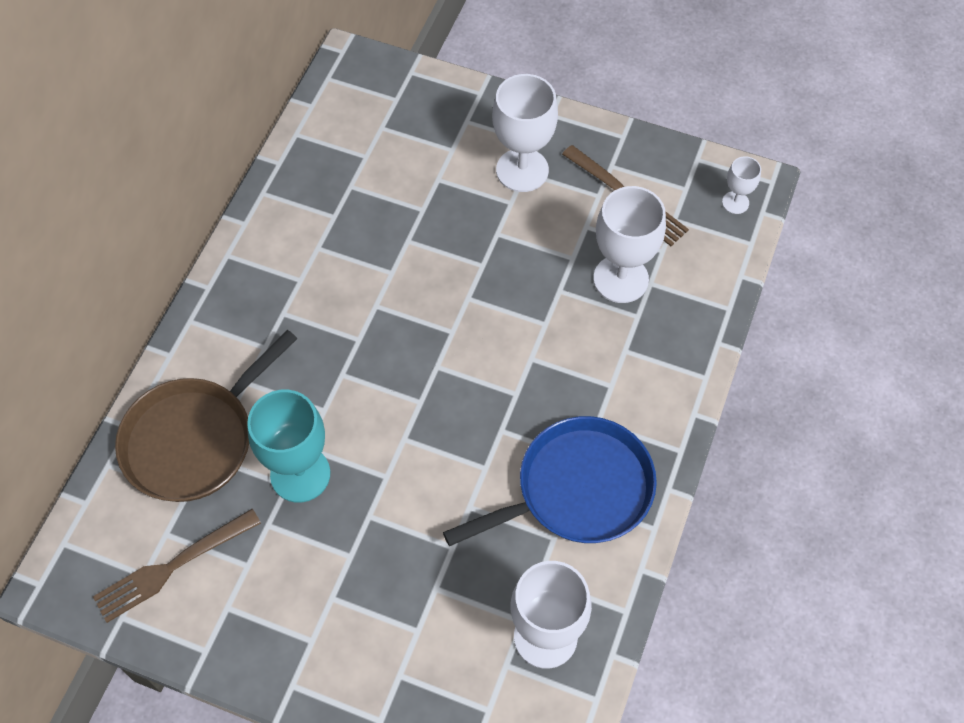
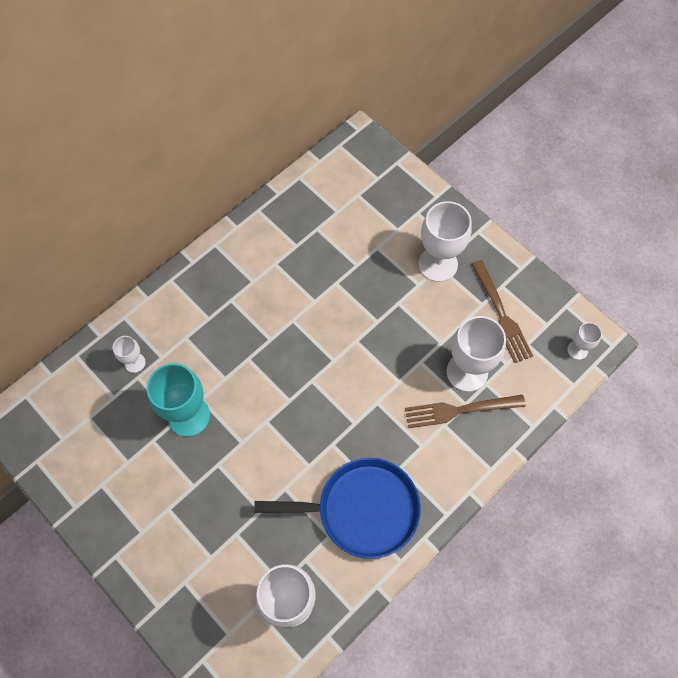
camera: 25 degrees right, 5 degrees up
(172, 567) = (81, 442): brown fork -> brown fork (459, 410)
(194, 440) = (135, 363): brown pan -> white goblet

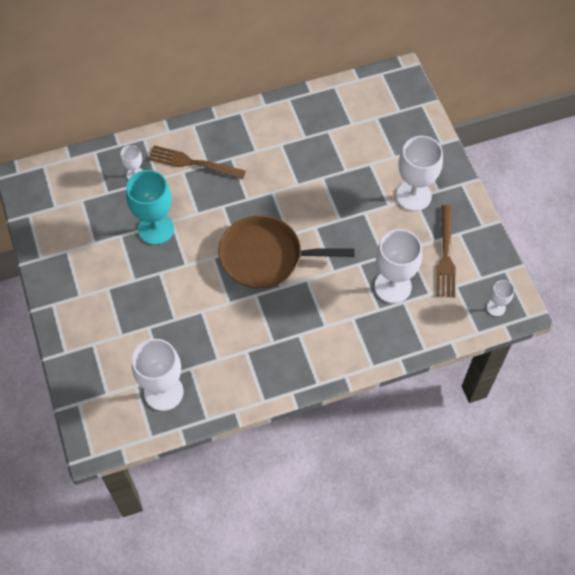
camera: 25 degrees right, 5 degrees down
(322, 396) = (265, 257): none -> brown pan
(362, 509) = (253, 351): blue pan -> none
(459, 410) = (370, 312): brown fork -> brown fork (192, 163)

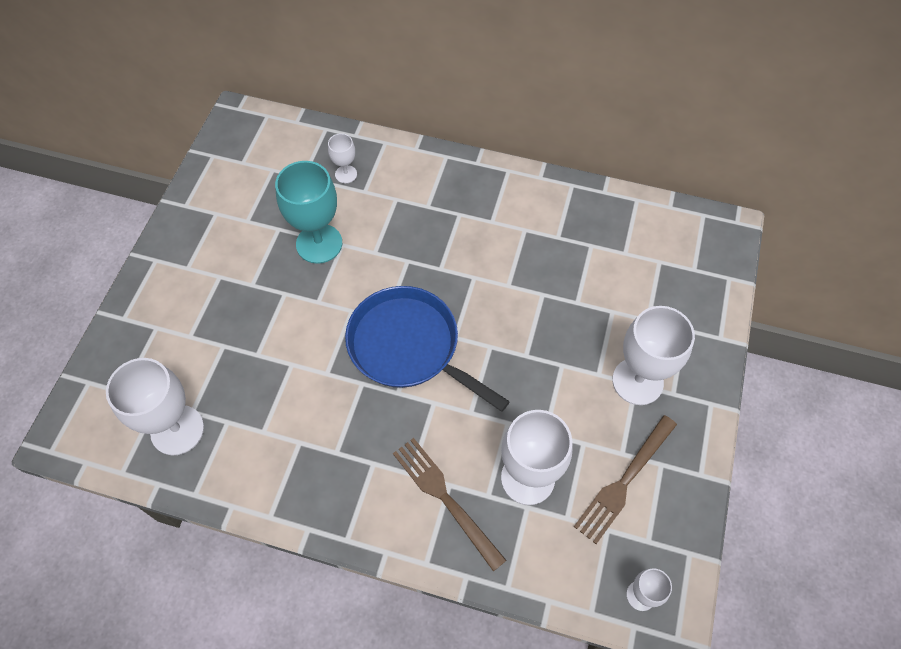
camera: 35 degrees right, 0 degrees up
(192, 163) = (413, 196): brown fork -> brown fork (444, 498)
(265, 257) = (408, 346): brown pan -> blue pan

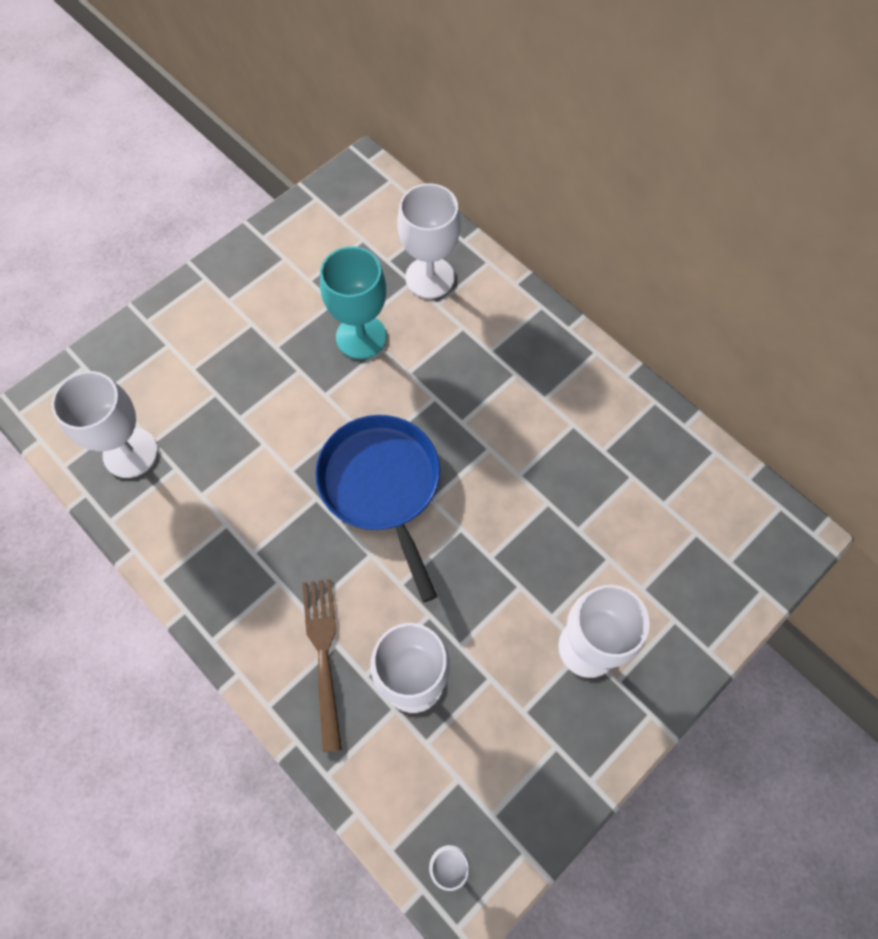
camera: 30 degrees right, 5 degrees up
(346, 174) = (430, 277): white goblet -> white goblet, size x1.99
(624, 482) = (506, 742): brown fork -> none

